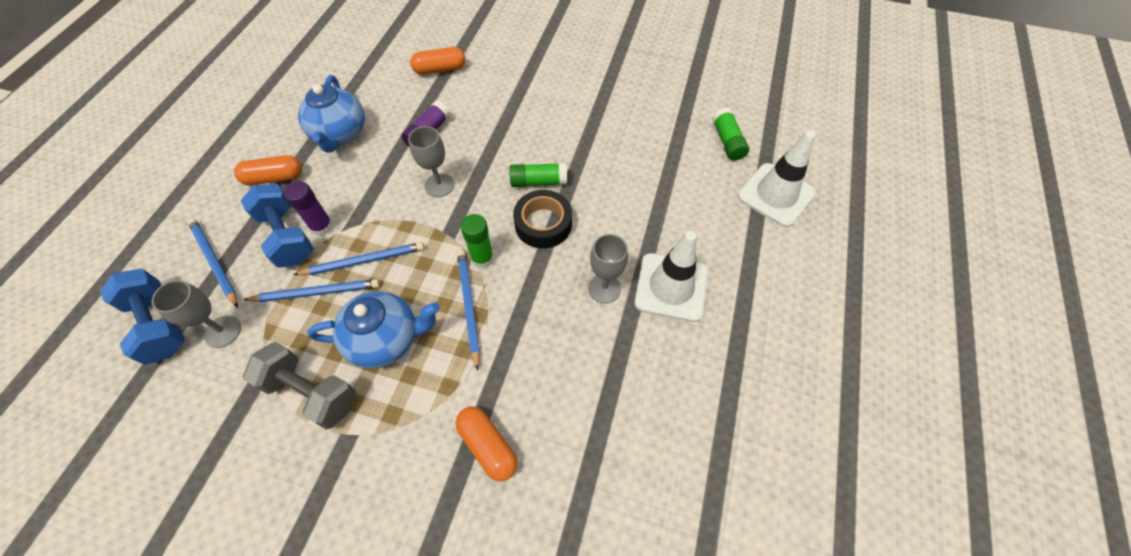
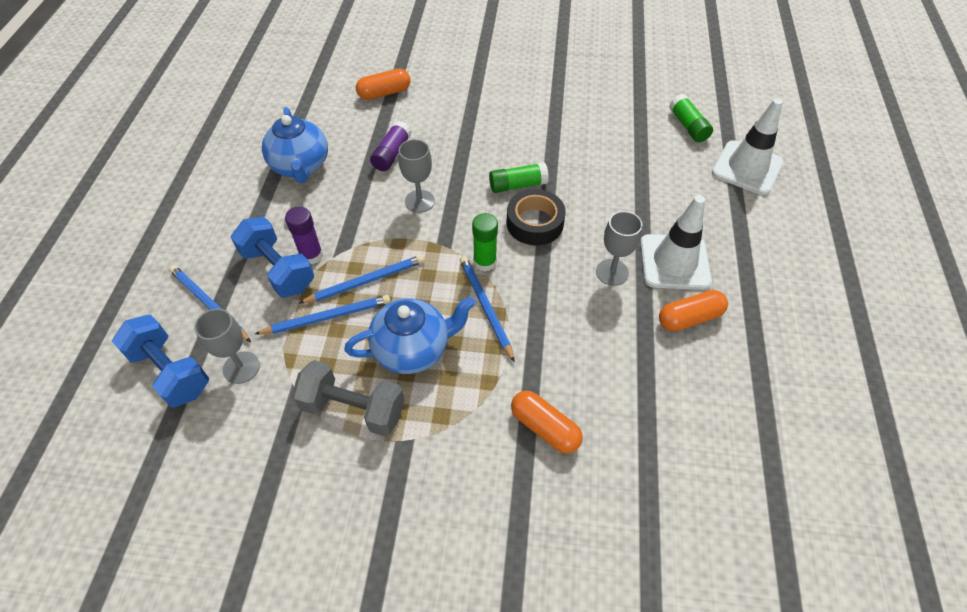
camera: 10 degrees left, 5 degrees down
(274, 178) = (245, 216): orange capsule -> orange capsule (689, 318)

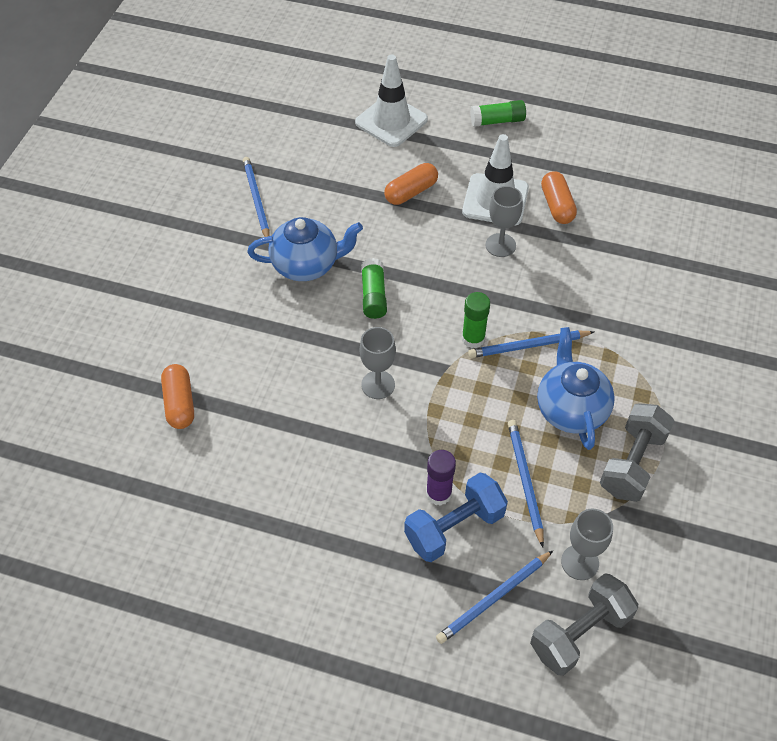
camera: 80 degrees left, 0 degrees up
(170, 371) = (580, 633): blue dumbbell -> grey dumbbell
(301, 166) = (292, 502): blue teapot -> blue teapot (307, 265)
(366, 281) = (483, 443): blue pencil -> blue pencil (256, 200)
(392, 154) = (295, 404): purple glue stick -> none
(535, 223) = (429, 290): black tape -> none
(545, 427) = (656, 323): orange capsule -> orange capsule (411, 192)
(688, 126) = (322, 146): green glue stick -> green glue stick (497, 121)

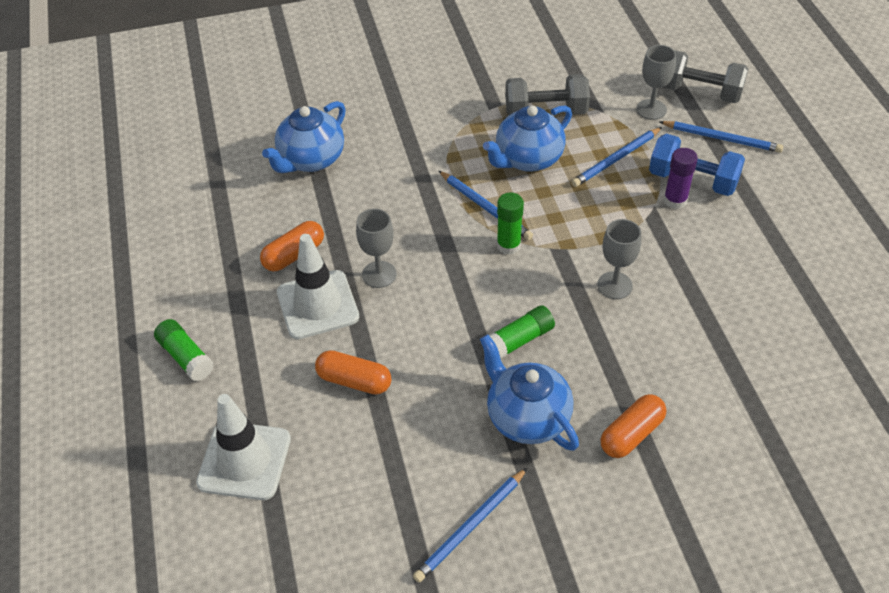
camera: 120 degrees left, 5 degrees down
(180, 403) = (774, 422): orange capsule -> orange capsule (631, 434)
(667, 257) = (310, 160): none -> blue teapot

